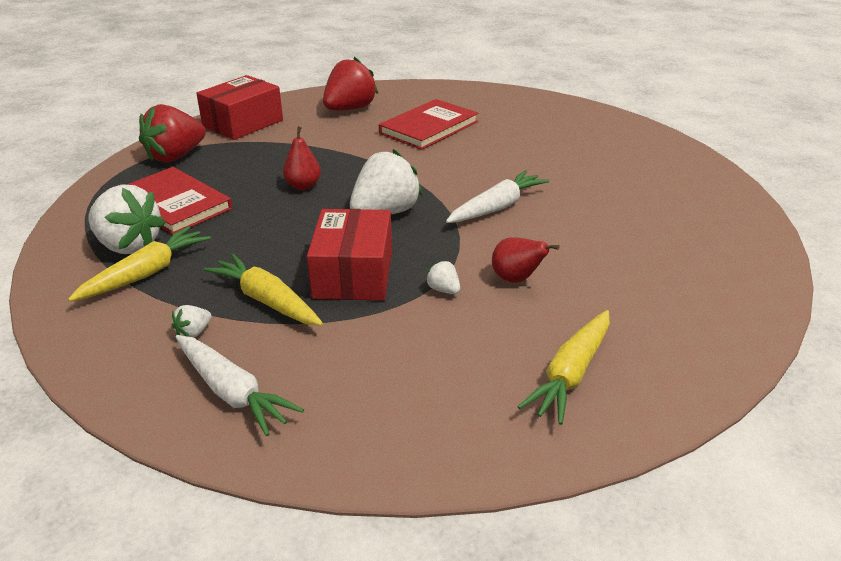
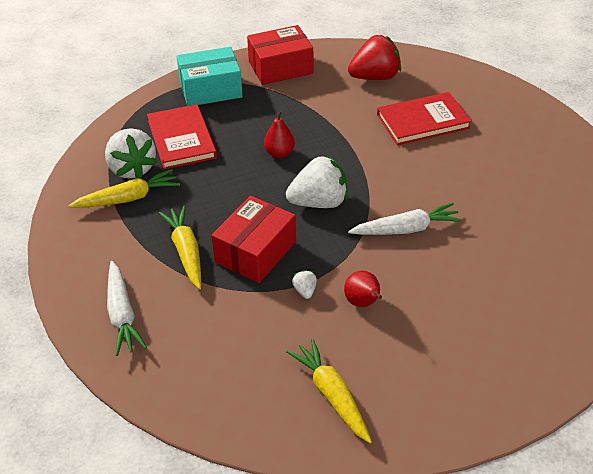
camera: 30 degrees right, 10 degrees up
(176, 156) = (210, 89): red strawberry -> turquoise box
(194, 333) = (128, 260): white strawberry -> none
(571, 374) = (332, 395): yellow carrot -> yellow carrot turned 90 degrees clockwise

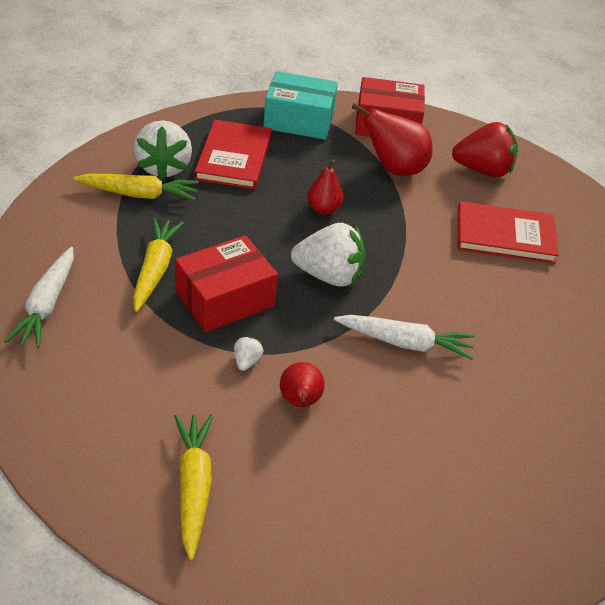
camera: 20 degrees right, 0 degrees up
(310, 101) = (394, 169): none -> red pear

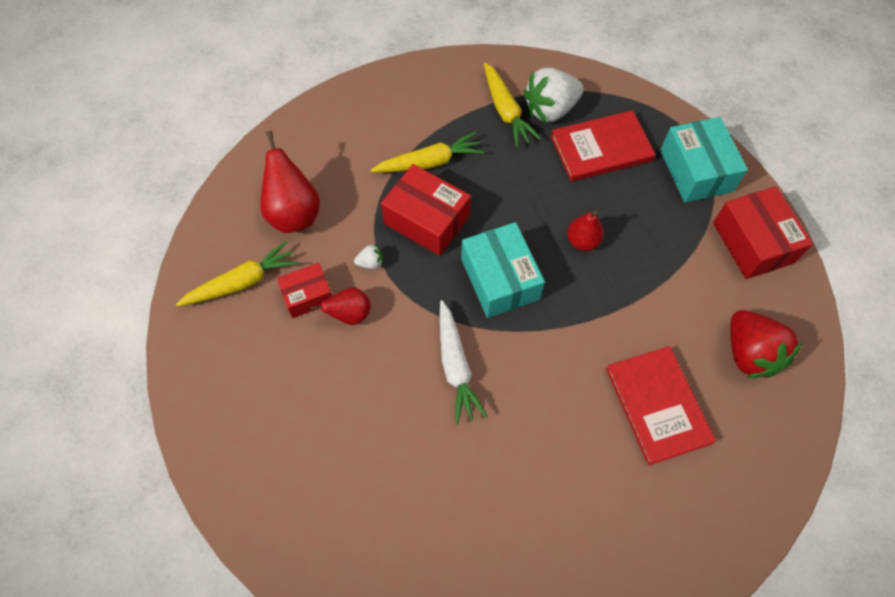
camera: 70 degrees right, 20 degrees up
(47, 305) = (354, 120): white carrot -> none
(253, 430) = (308, 295): none -> red box
(329, 276) = (500, 279): white strawberry -> turquoise box
(394, 169) = (686, 274): red pear -> red pear (294, 214)

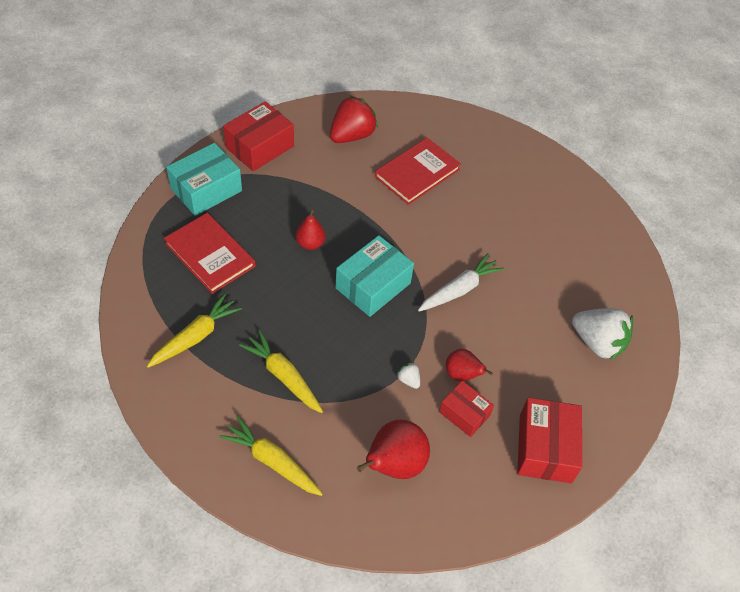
camera: 120 degrees left, 10 degrees down
(242, 282) = (483, 472): yellow carrot -> yellow carrot (272, 461)
(426, 220) = (345, 355): red box -> red box (545, 448)
(550, 109) = (180, 302): white strawberry -> white strawberry (597, 343)

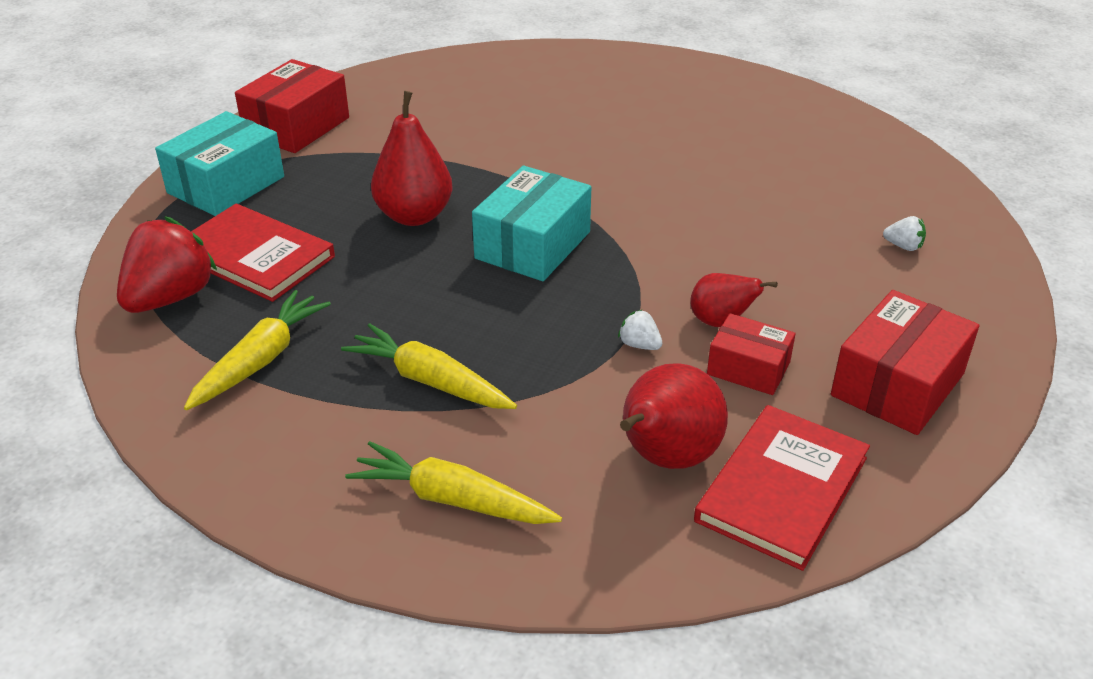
camera: 10 degrees left, 15 degrees down
(310, 243) = (414, 216): red pear -> red pear, size x1.65
(351, 135) = (432, 94): red strawberry -> red strawberry (171, 298)
(417, 173) = (545, 115): red book -> red book (782, 489)
(459, 289) = (667, 225): white carrot -> none
(545, 448) = (897, 384): red box -> red box turned 45 degrees clockwise
(597, 343) = (903, 246): white strawberry -> white strawberry, size x0.43

